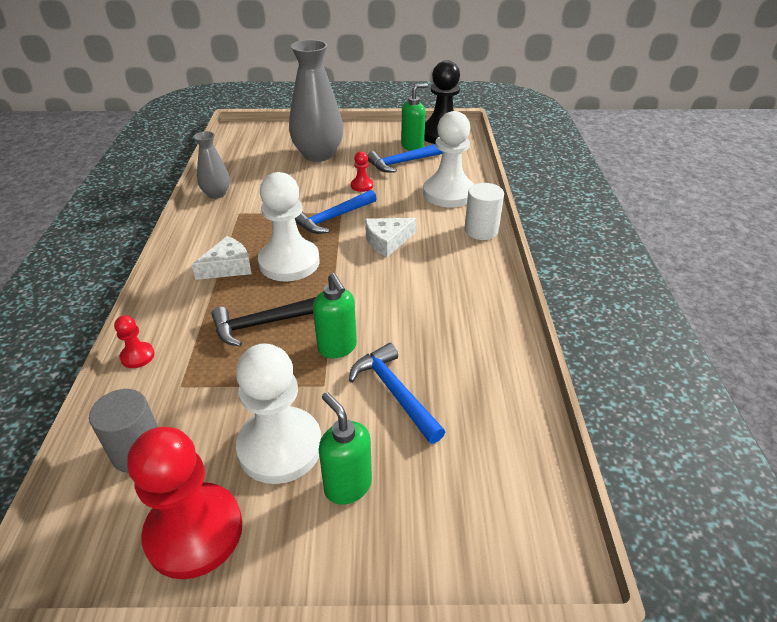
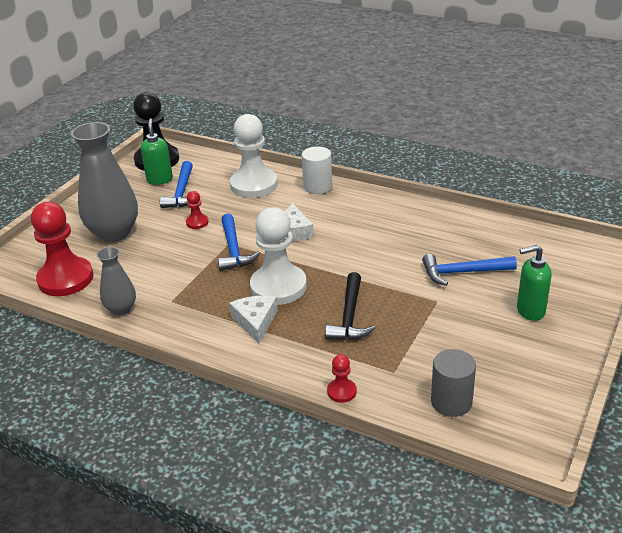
camera: 60 degrees left, 5 degrees down
(194, 531) = (536, 382): red pawn -> red pawn (65, 279)
(280, 447) = (483, 332): white pawn -> none
(337, 348) = (403, 286): green soap dispenser -> none

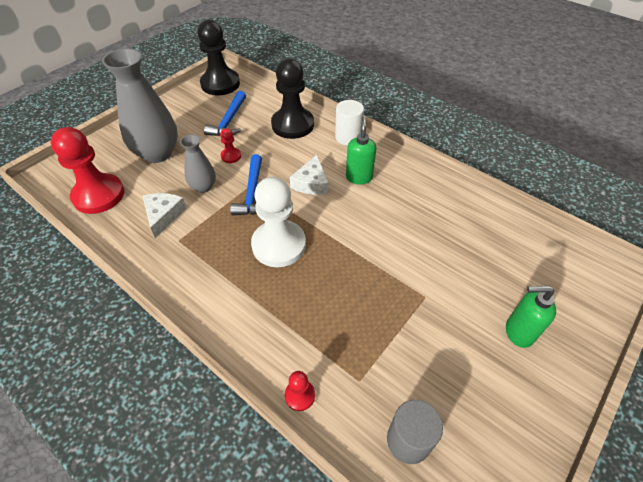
camera: 10 degrees right, 15 degrees up
(121, 309) = (132, 240): grey vase -> grey vase (203, 187)
(160, 180) = (215, 104): green soap dispenser -> green soap dispenser (359, 177)
(254, 185) = (292, 125): white pawn -> black pawn
(255, 322) = (244, 283): white cheese -> white cheese (163, 215)
(349, 316) = (335, 297): black hammer -> none
(463, 272) = (459, 266): blue hammer -> none

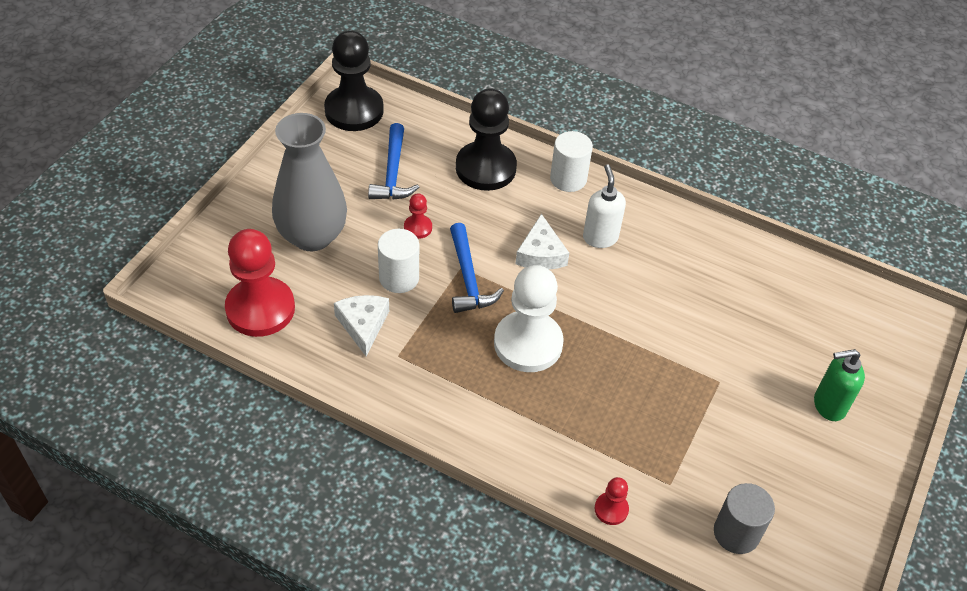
camera: 15 degrees left, 0 degrees up
(203, 187) = (399, 278): grey vase -> white cylinder
(359, 177) = (600, 237): green soap dispenser -> white soap dispenser

